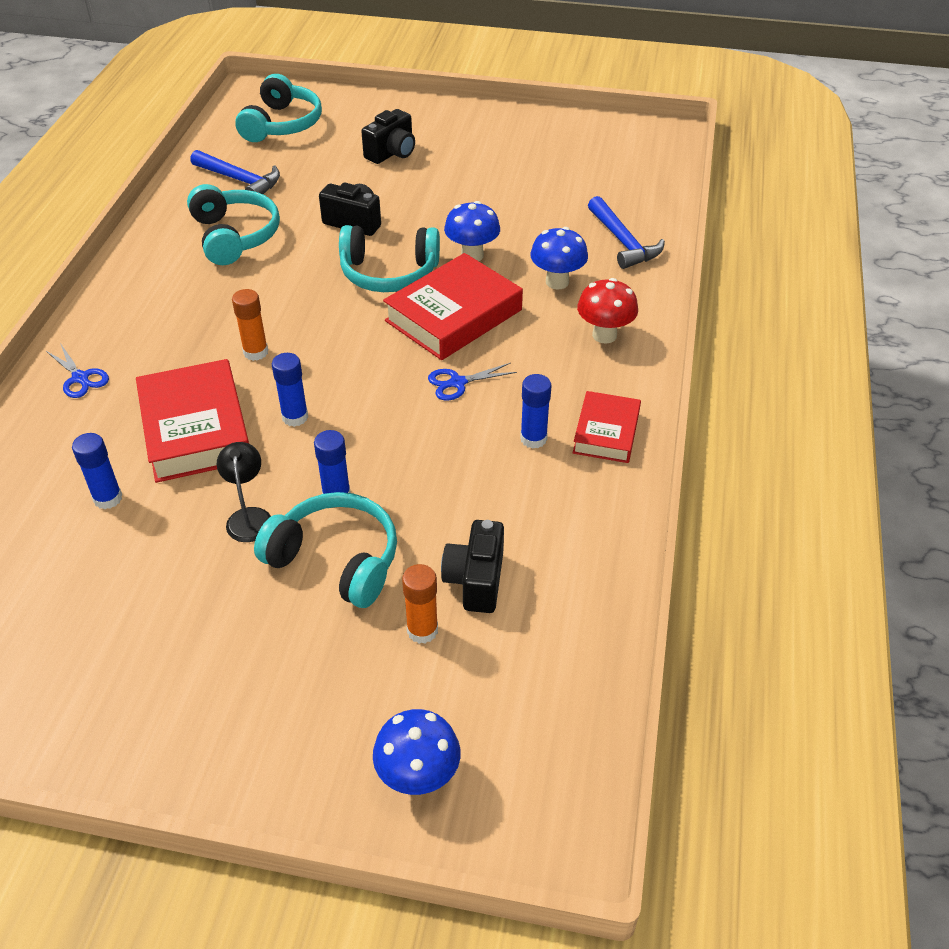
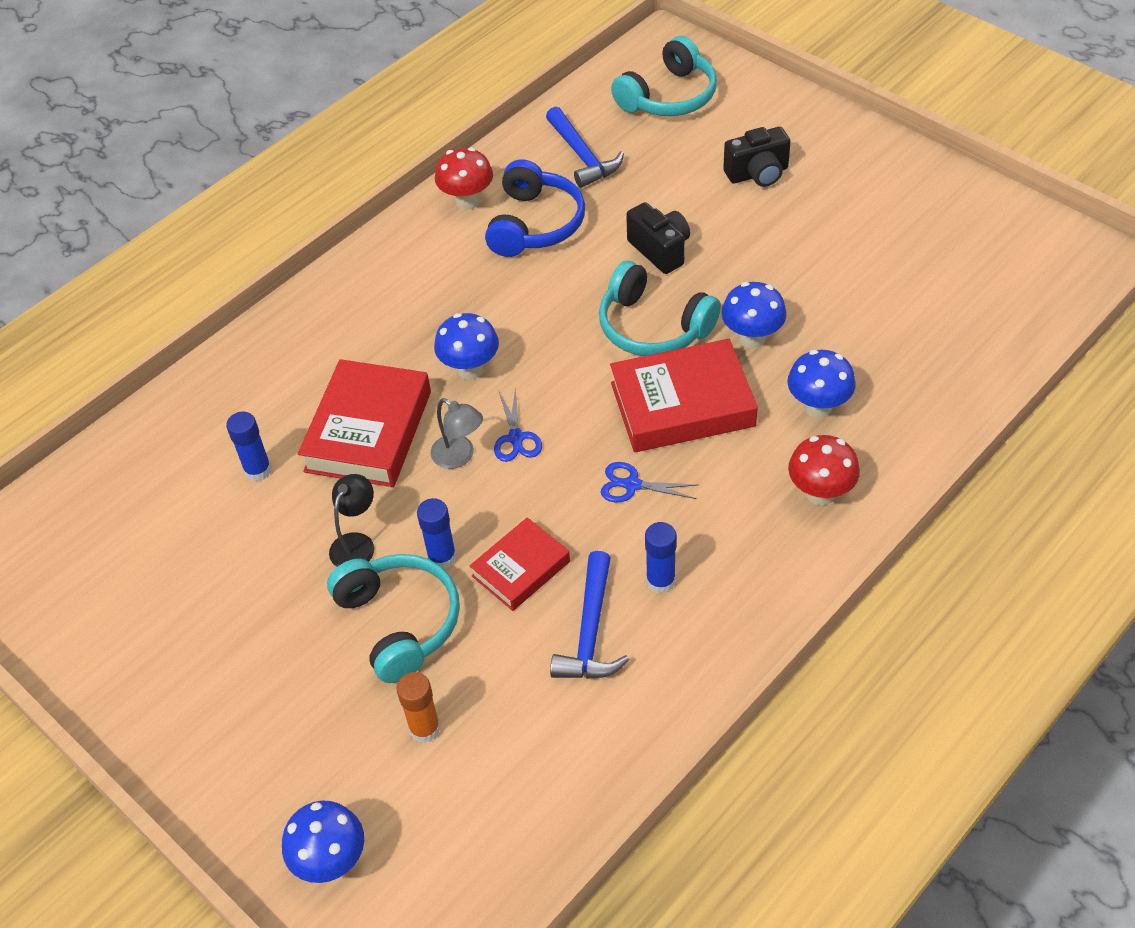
camera: 35 degrees right, 5 degrees up
(80, 378) = (307, 334): blue scissors -> blue scissors (516, 438)
(162, 238) = (467, 201): none -> red mushroom
(234, 236) = (534, 224): turquoise headphones -> blue headphones
(255, 352) = (470, 369): orange glue stick -> blue mushroom
(295, 417) = (459, 456): blue glue stick -> grey lamp
(475, 580) = (503, 704): black camera -> none
(606, 432) = (737, 607): red book -> red book (521, 569)
(623, 242) = (929, 385): blue hammer -> blue hammer (590, 632)

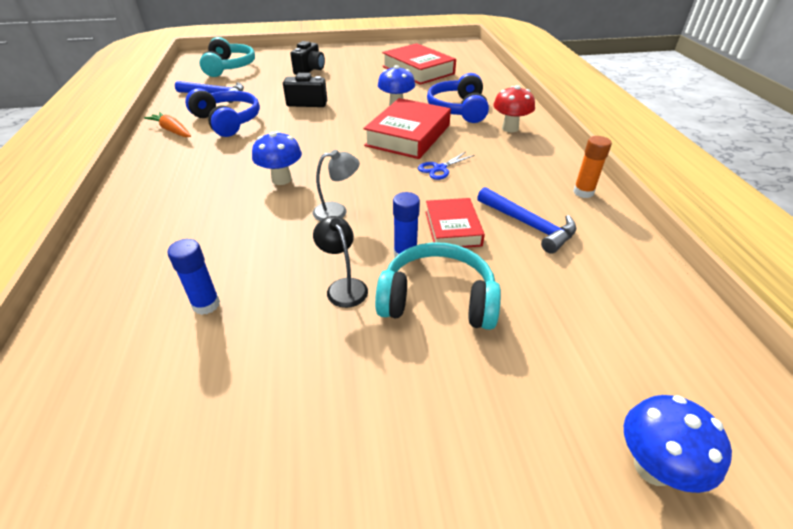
camera: 55 degrees left, 10 degrees down
(368, 431) = (261, 236): red book -> red book (418, 70)
(425, 729) = (547, 334): orange glue stick -> orange glue stick (583, 192)
(467, 201) = (172, 130): red mushroom -> orange carrot
(516, 438) = (354, 187): blue scissors -> none
(653, 326) = (349, 122): turquoise headphones -> none
(660, 581) = (516, 188): blue glue stick -> none
(818, 407) = (459, 109): blue mushroom -> blue headphones

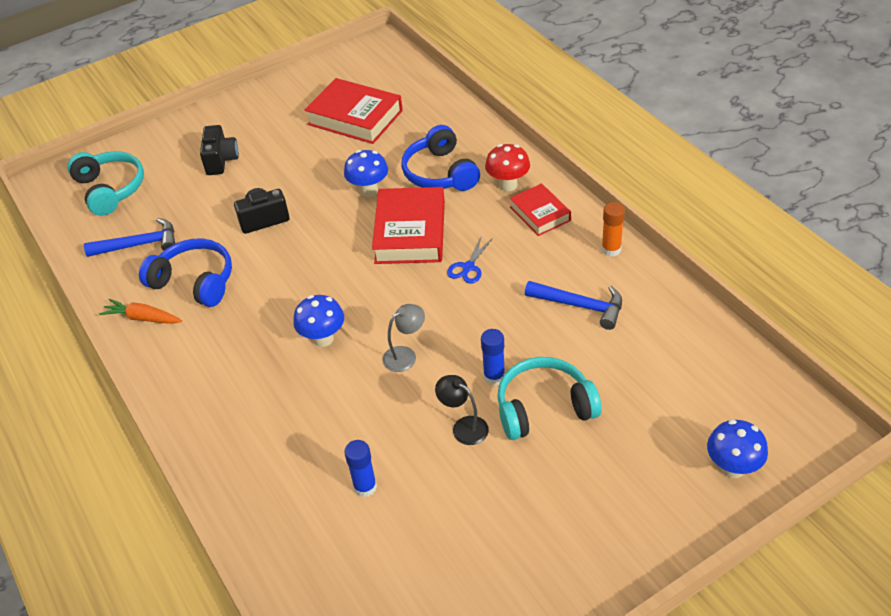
camera: 20 degrees left, 5 degrees up
(452, 228) = (518, 334): red book -> red book (540, 214)

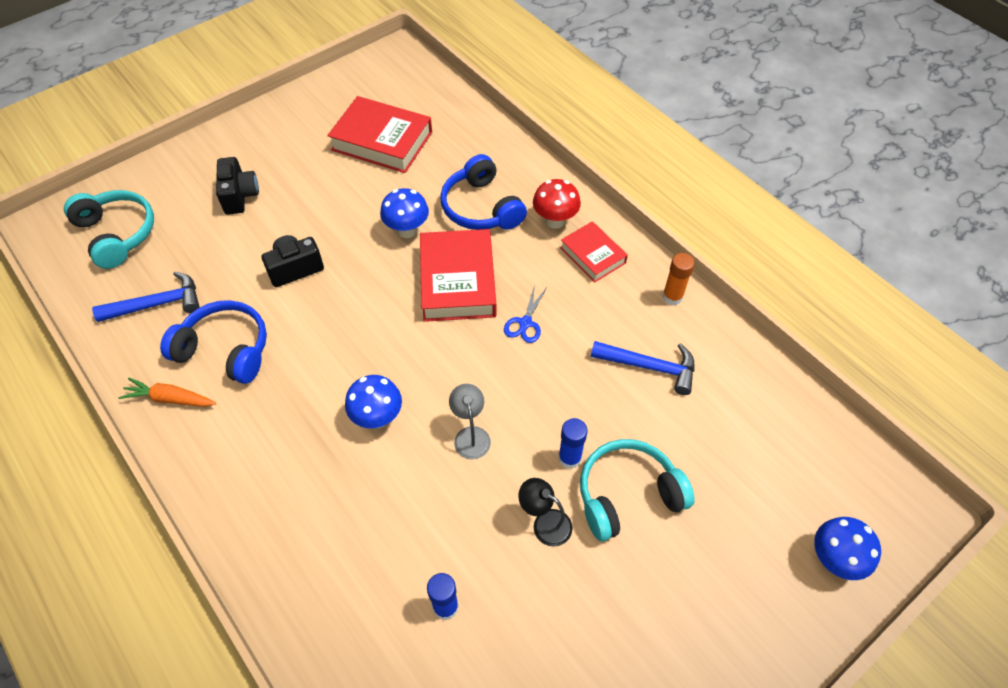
camera: 10 degrees left, 10 degrees up
(405, 355) = (470, 435): grey lamp -> grey lamp turned 60 degrees counterclockwise

